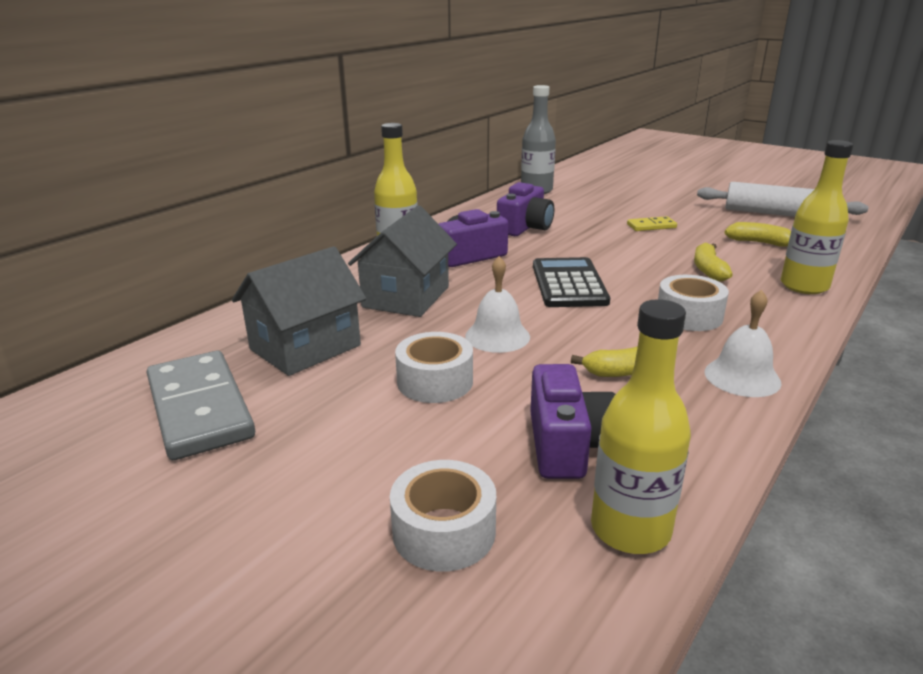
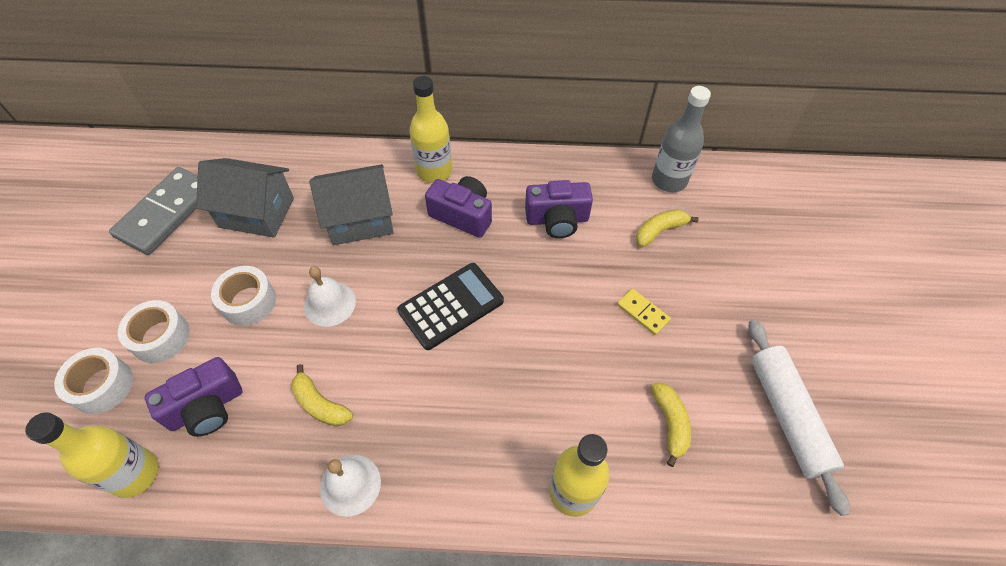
camera: 55 degrees right, 30 degrees up
(689, 316) = (441, 414): white tape -> white tape (160, 337)
(708, 270) = (557, 398): yellow banana -> yellow banana (660, 231)

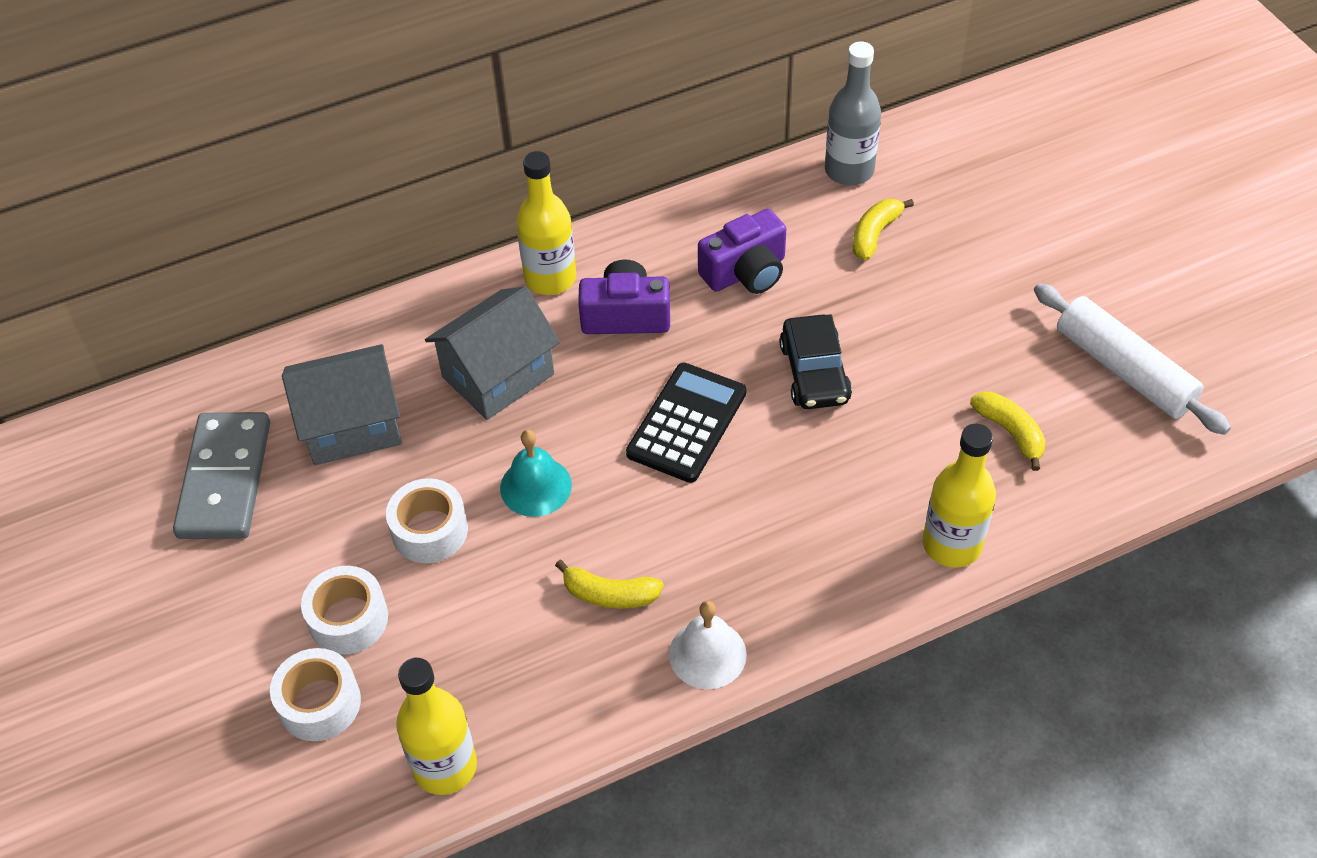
camera: 25 degrees left, 5 degrees down
(206, 407) = (474, 662): purple camera -> none
(329, 303) = (536, 486): white bell -> turquoise bell
(557, 310) = (814, 373): none -> black car
(643, 313) = (912, 333): yellow domino -> none

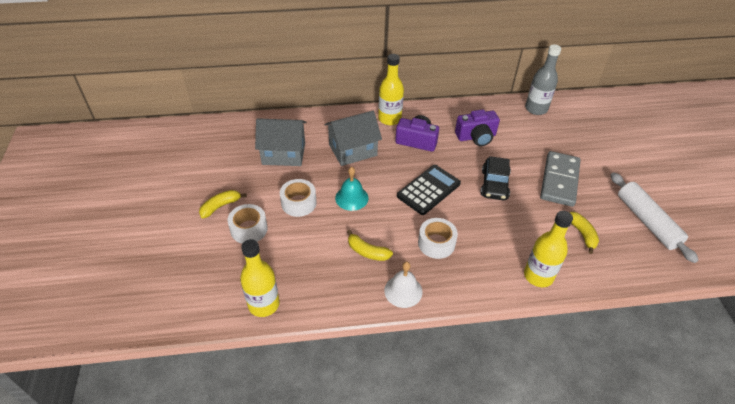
camera: 15 degrees right, 5 degrees down
(225, 479) = (223, 160): grey domino -> grey domino (559, 180)
(319, 703) = (221, 260): white tape -> white tape (436, 243)
(875, 234) = (540, 136): yellow banana -> yellow banana (220, 206)

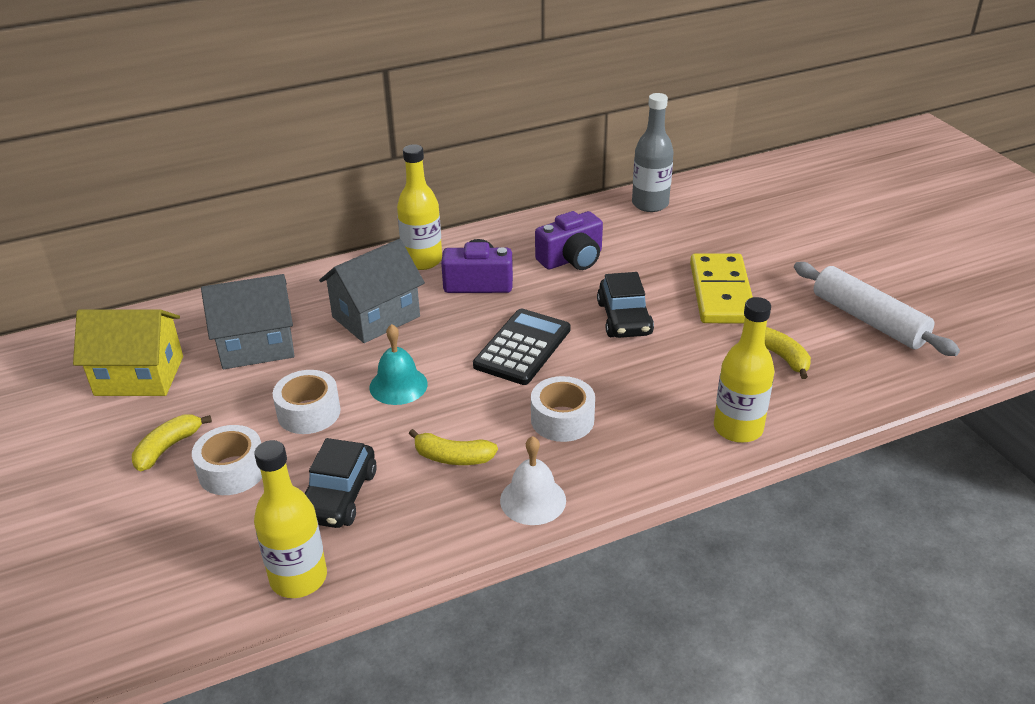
camera: 15 degrees left, 10 degrees down
(218, 158) = (139, 376): none -> yellow house
(299, 259) = (339, 495): none -> black car
(559, 180) = (721, 293): grey domino -> yellow domino

